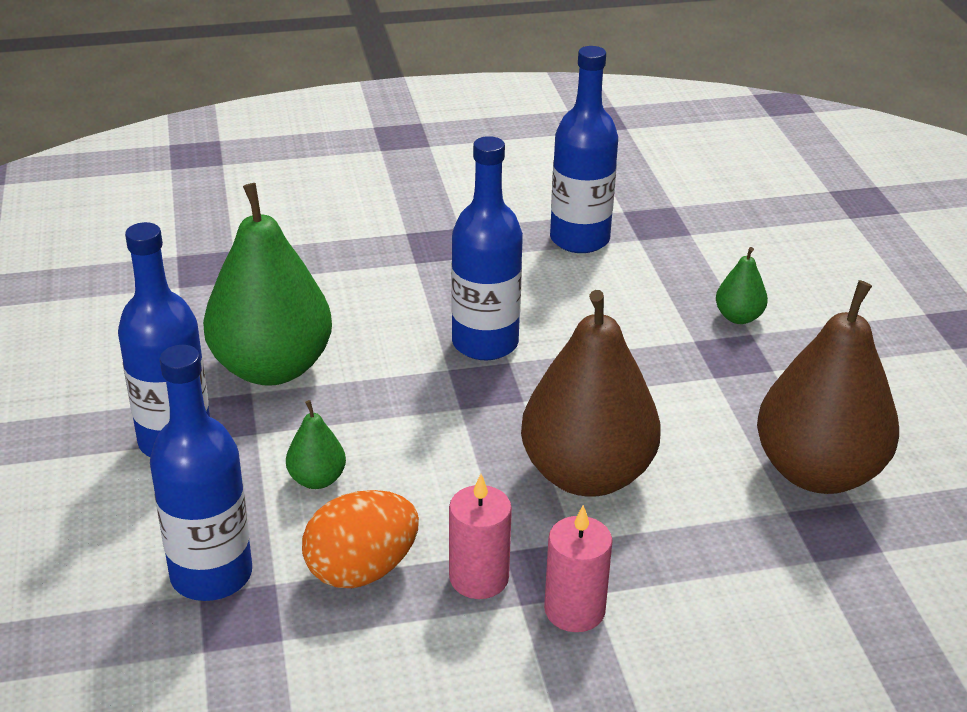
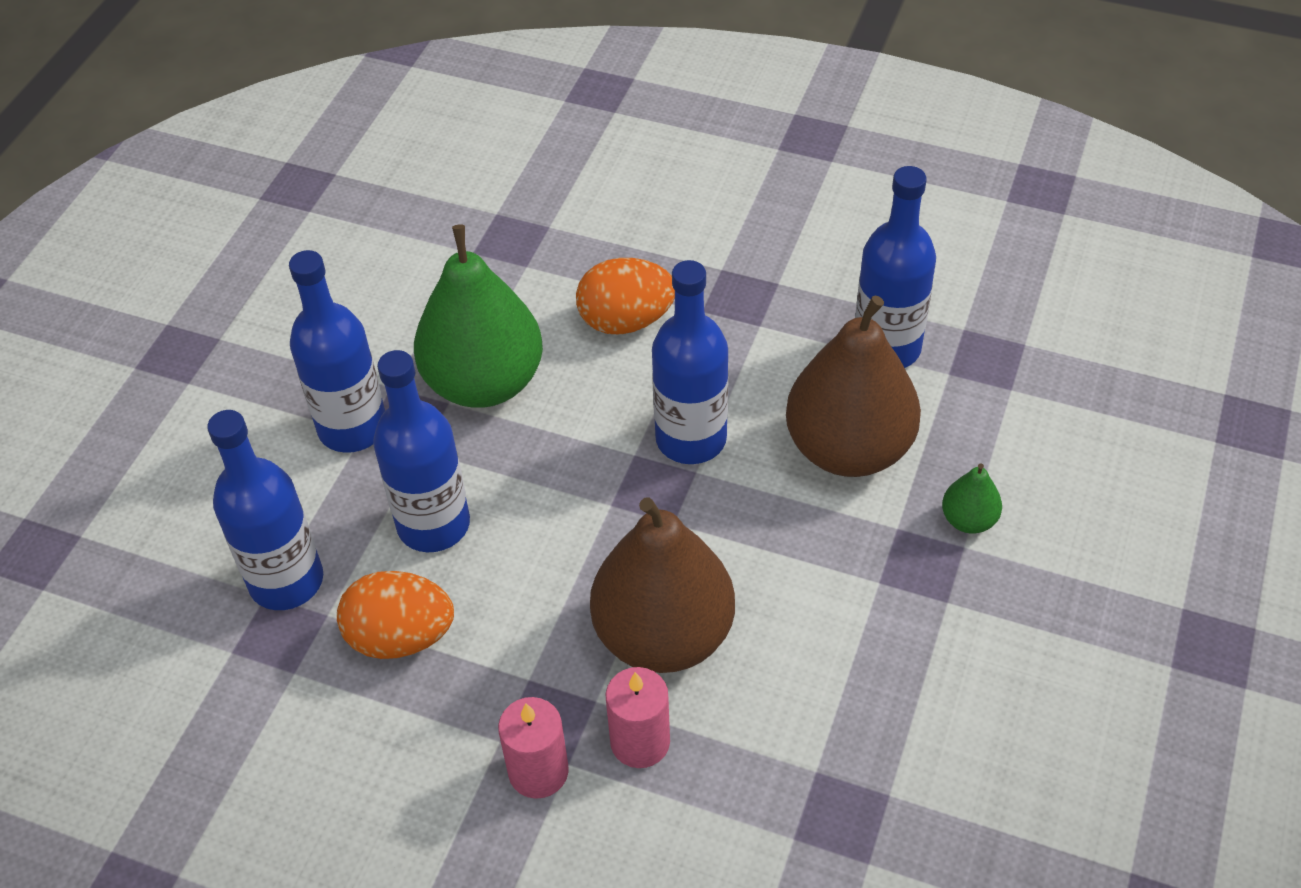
camera: 35 degrees right, 15 degrees up
(317, 479) = (433, 525): green pear -> blue bottle
(359, 288) = (626, 321): none -> orange egg
(479, 578) = (486, 696): pink candle -> pink candle (640, 742)
(818, 472) = (884, 744): brown pear -> brown pear (848, 449)

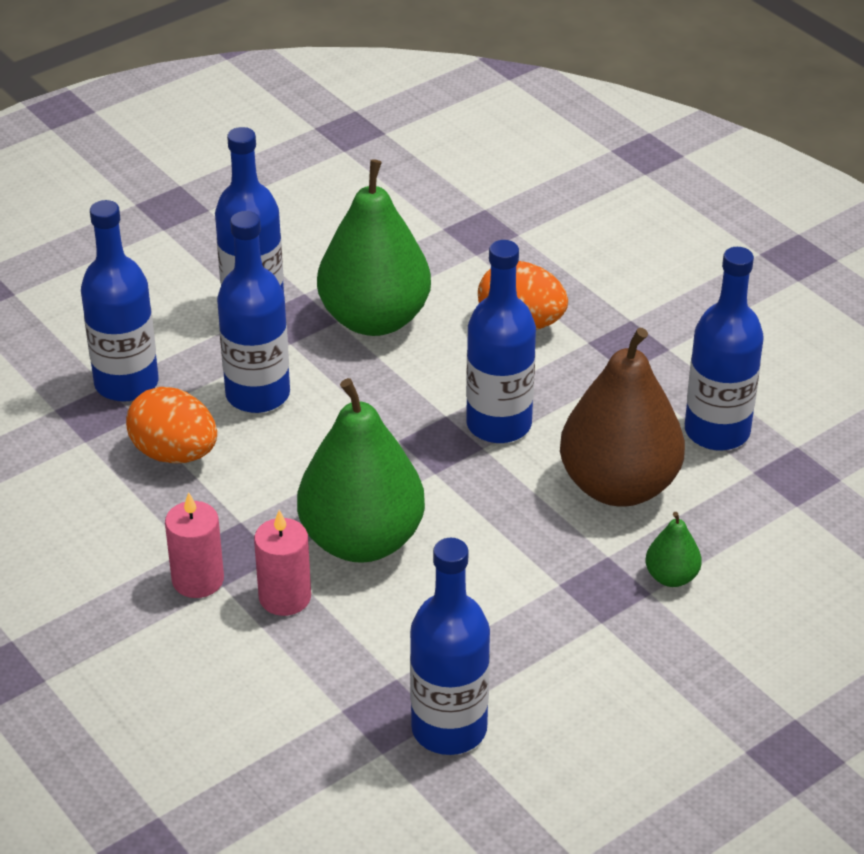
camera: 30 degrees right, 10 degrees down
(663, 635) = (362, 540): brown pear -> green pear
(907, 798) = (449, 728): none -> blue bottle

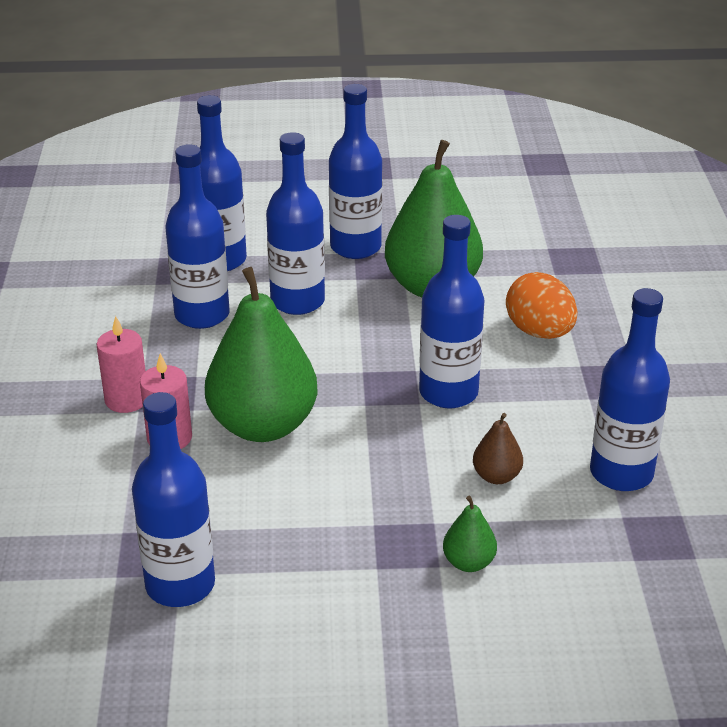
camera: 35 degrees right, 5 degrees down
(174, 454) = (202, 315): orange egg -> blue bottle
(619, 486) = (496, 476): brown pear -> brown pear, size x0.43

